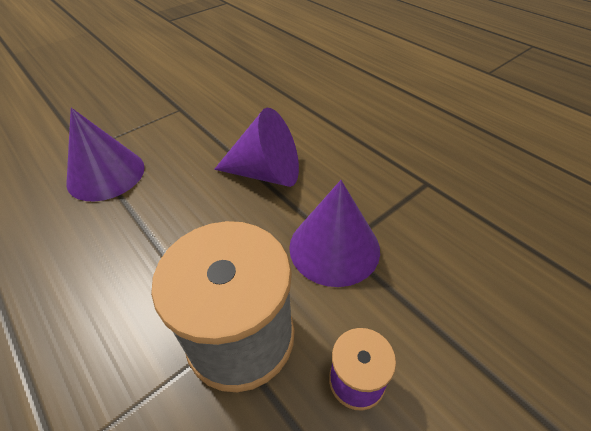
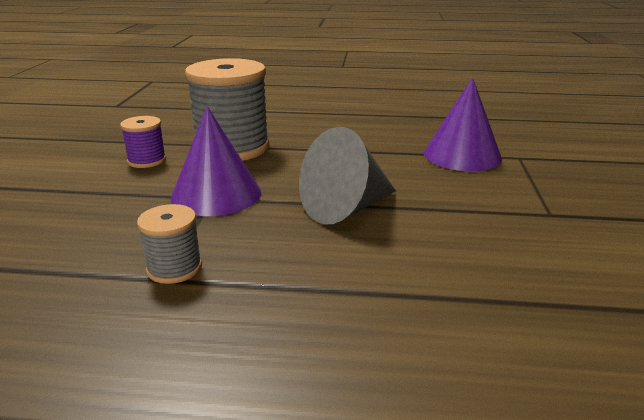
camera: 135 degrees right, 20 degrees down
(266, 173) = (346, 208): purple cone -> grey cone
(415, 185) = (174, 268): none -> grey spool

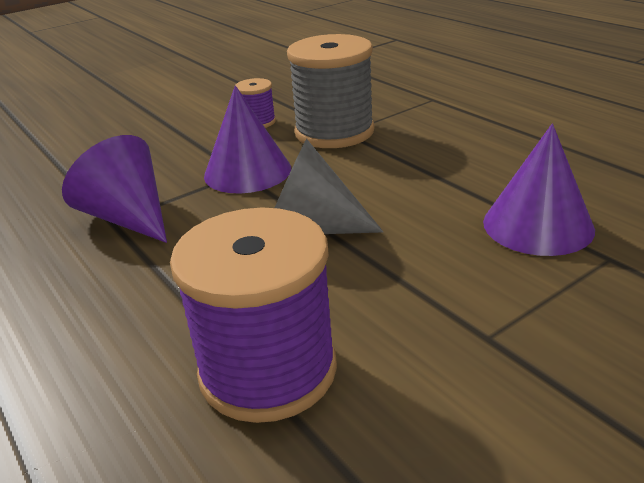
camera: 50 degrees right, 5 degrees up
(174, 268) = (128, 218): grey spool -> purple cone
(500, 293) = (268, 370): none -> purple spool

